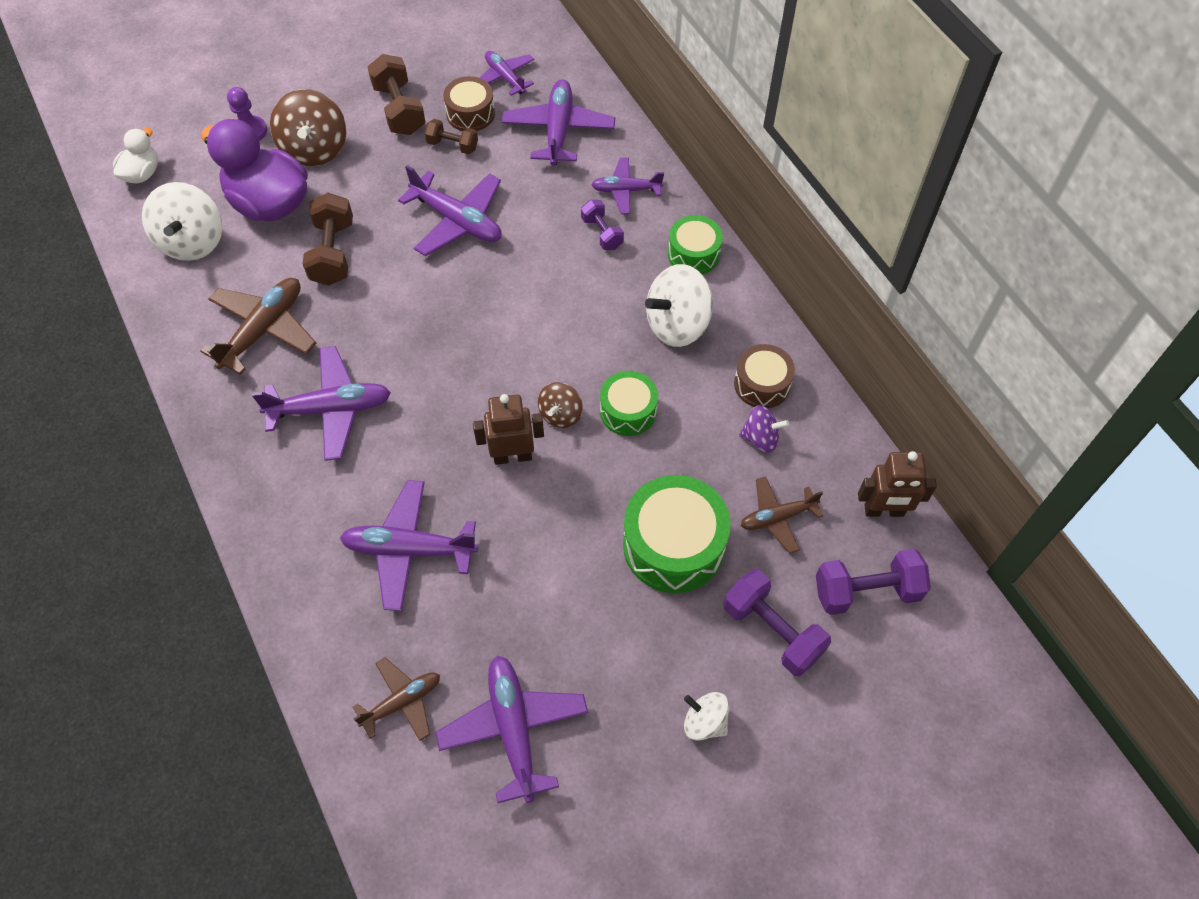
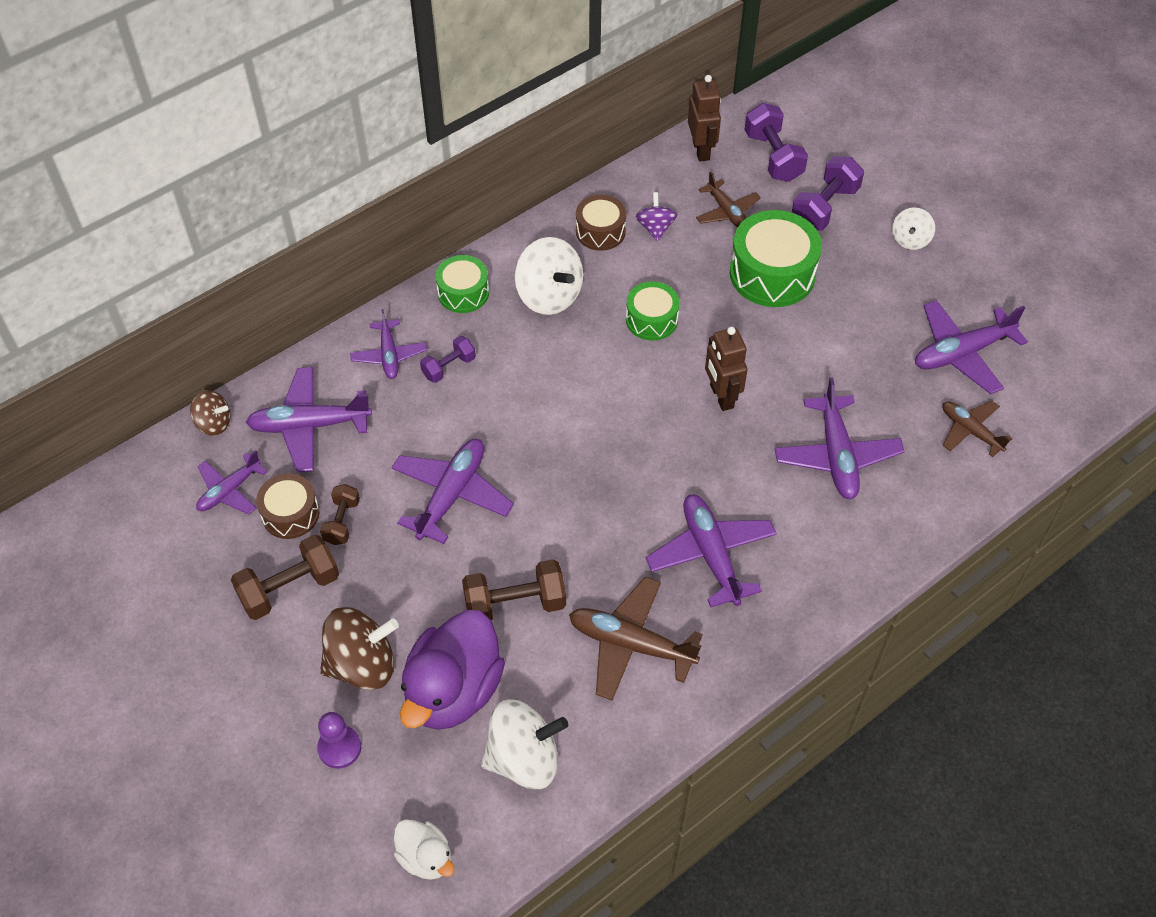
camera: 100 degrees left, 5 degrees down
(142, 173) = (425, 857): white duck -> white duck turned 150 degrees counterclockwise
(560, 414) = (668, 368): brown spinning top -> brown spinning top (214, 423)

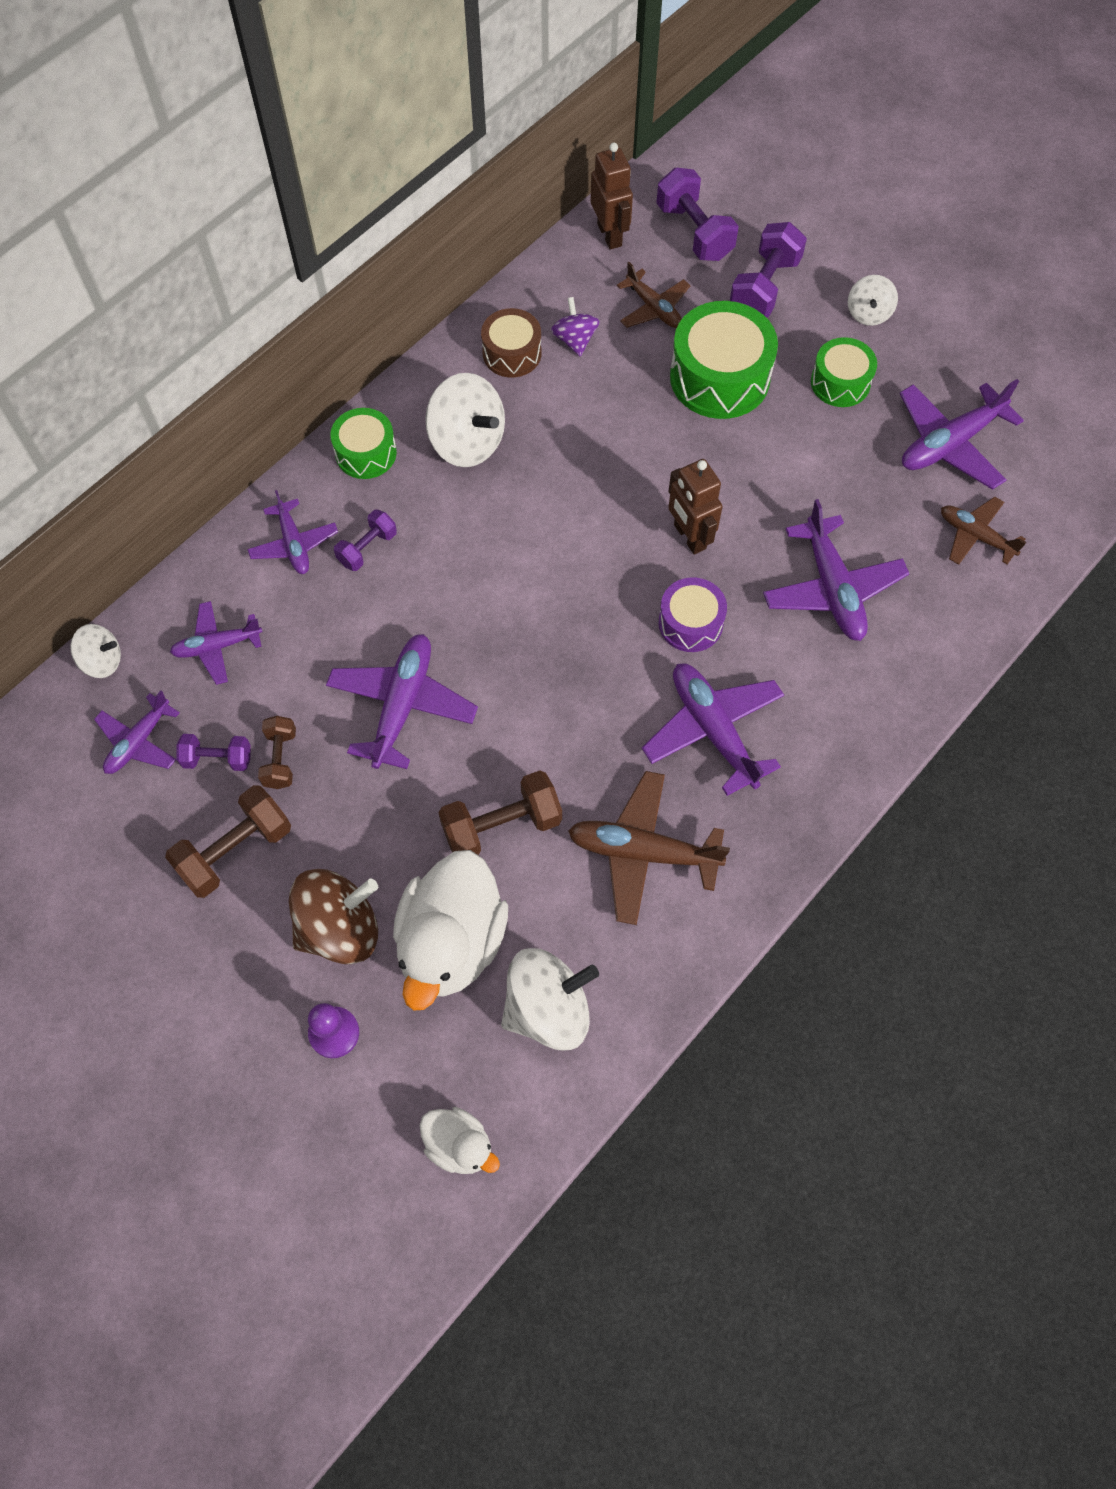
camera: 10 degrees left, 10 degrees up
(214, 423) = (102, 661): brown spinning top -> white spinning top
(290, 514) = (217, 759): brown drum -> purple dumbbell
(309, 426) = (217, 646): purple plane -> purple plane, size x0.62
(453, 690) = (451, 942): purple duck -> white duck
(651, 319) = (592, 454): green drum -> green drum (840, 382)
(708, 465) = (690, 623): none -> purple drum

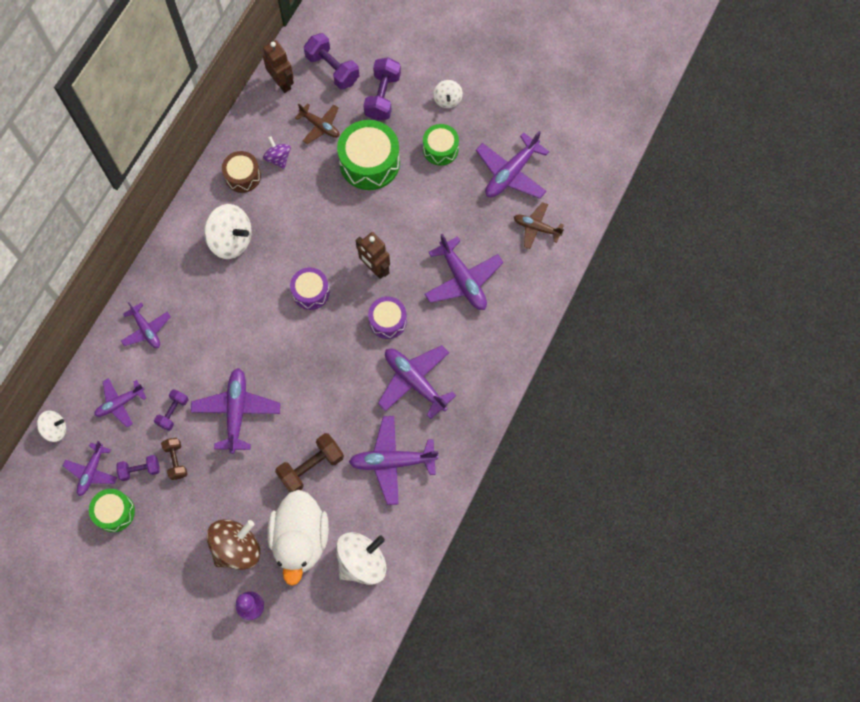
camera: 15 degrees left, 5 degrees up
(235, 850) = (166, 520): brown dumbbell -> none
(366, 453) = (173, 262): green drum -> green drum (114, 512)
(367, 548) = (190, 322): purple dumbbell -> purple dumbbell (173, 412)
(459, 1145) = (333, 647): white duck -> none
(574, 549) = (311, 292): none -> purple drum
(643, 852) = (392, 461): brown plane -> purple plane

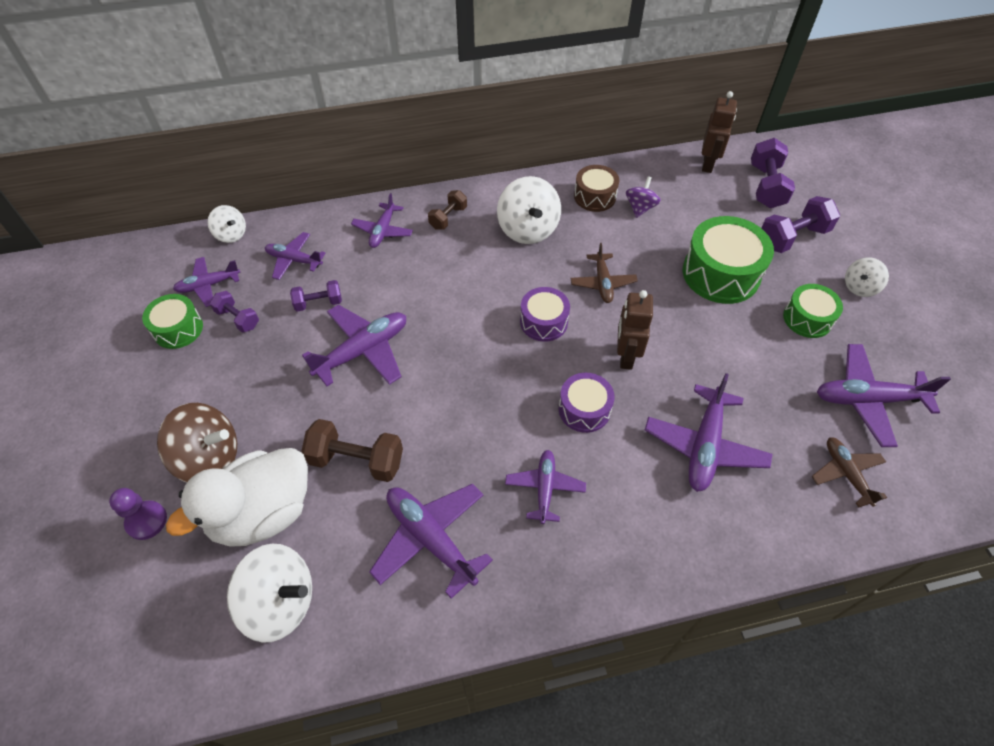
camera: 50 degrees right, 15 degrees down
(176, 461) = (269, 339): brown dumbbell -> brown dumbbell (448, 218)
(320, 126) = (706, 214): brown plane -> brown plane (602, 283)
(415, 381) = (545, 488): purple plane -> purple plane, size x0.62

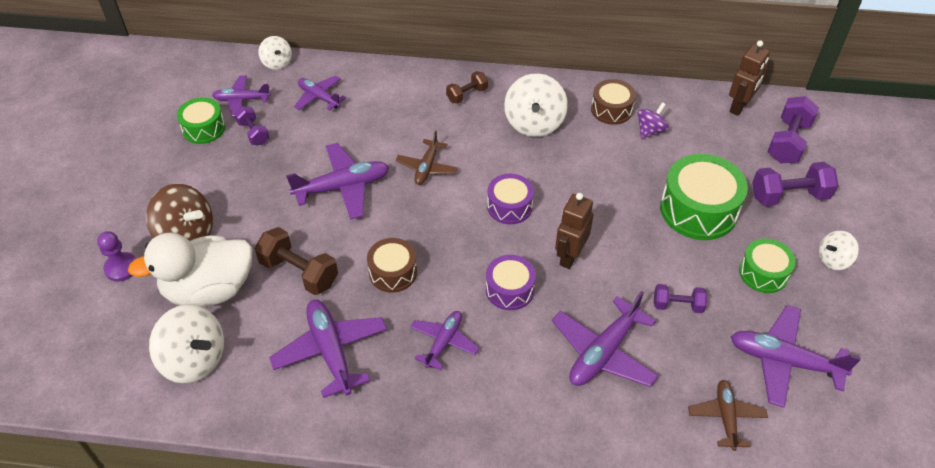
camera: 20 degrees right, 5 degrees down
(318, 303) = (323, 138): purple dumbbell -> purple dumbbell (677, 305)
(383, 231) = (404, 92): purple plane -> none
(457, 428) = (393, 272): none -> brown drum
(602, 283) = (580, 188): brown plane -> brown plane (427, 167)

